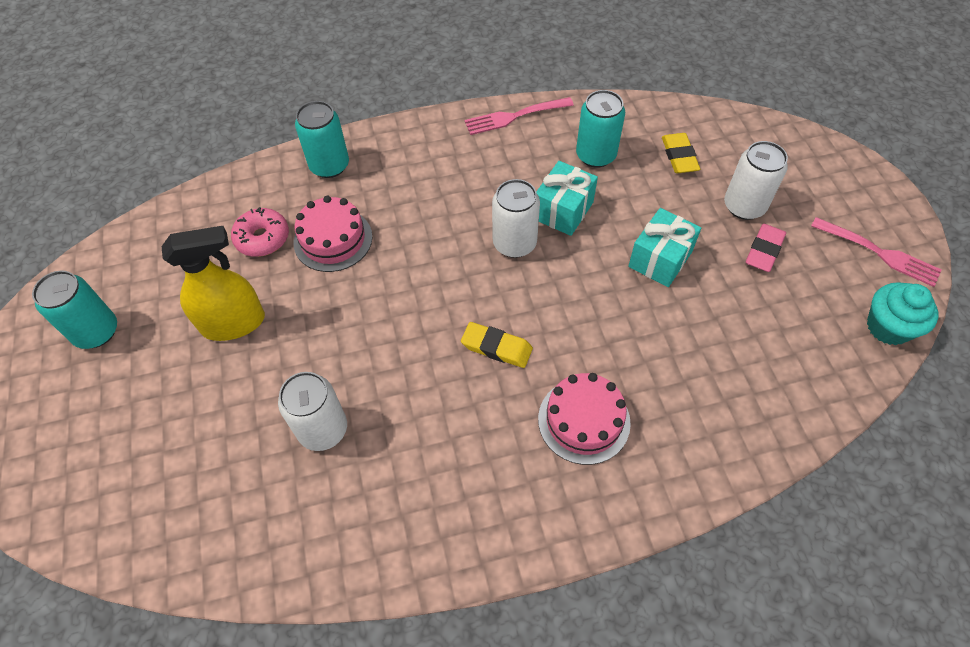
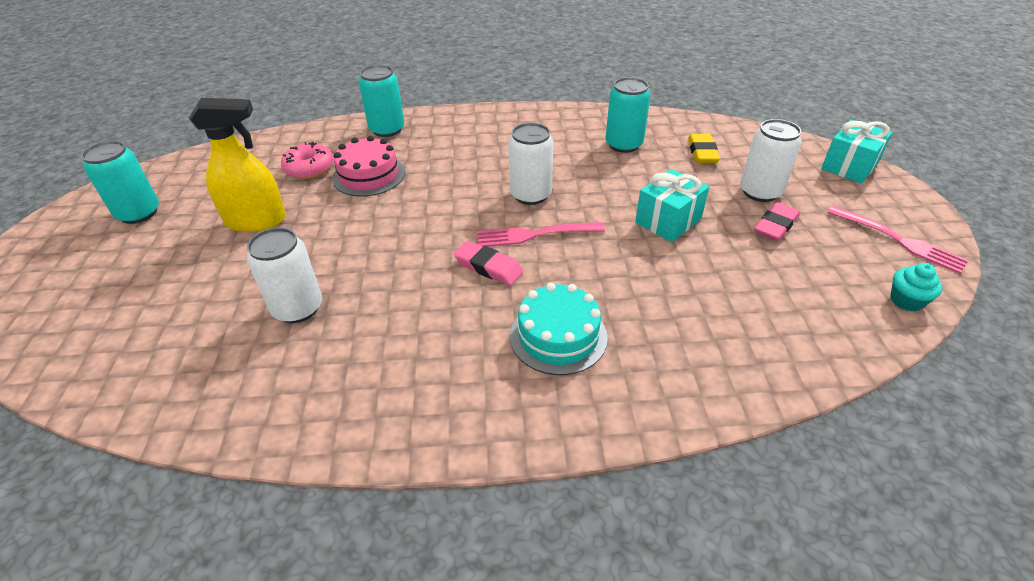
camera: 10 degrees right, 15 degrees down
(496, 347) = (488, 267): yellow eraser -> pink eraser
(515, 116) = (558, 114): pink fork -> pink fork (535, 234)
(563, 210) = (583, 177): turquoise gift -> turquoise gift (849, 166)
(584, 420) = (558, 336): pink cake -> turquoise cake
(888, 327) = (906, 301): turquoise cupcake -> turquoise cupcake, size x0.66

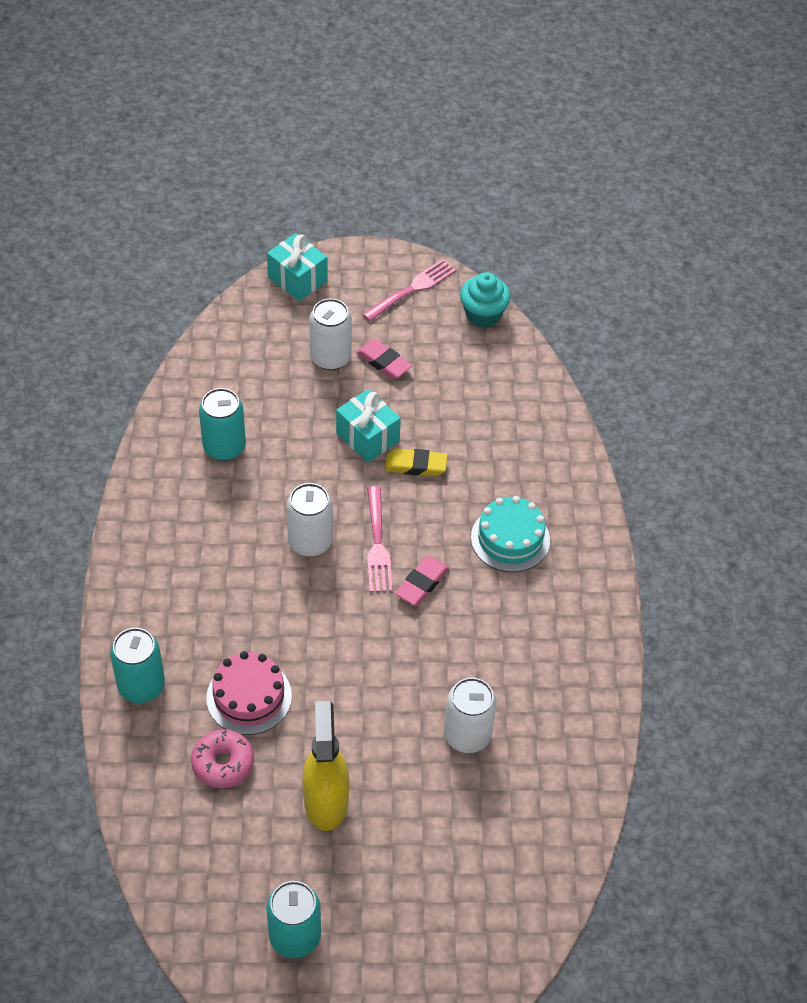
camera: 90 degrees left, 10 degrees up
(702, 152) = (252, 383): yellow eraser -> yellow eraser (415, 465)
(906, 301) = (483, 314): turquoise cupcake -> turquoise cupcake, size x1.52

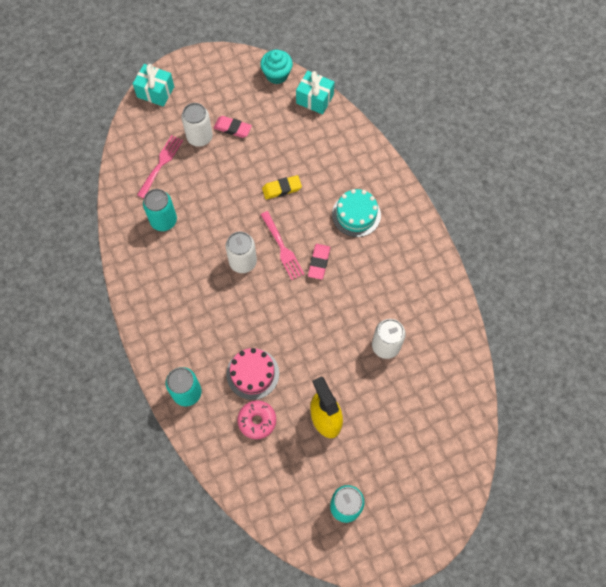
camera: 20 degrees left, 15 degrees up
(367, 437) = (245, 181): turquoise gift -> turquoise gift (314, 99)
(411, 290) = (227, 74): pink fork -> pink fork (161, 165)

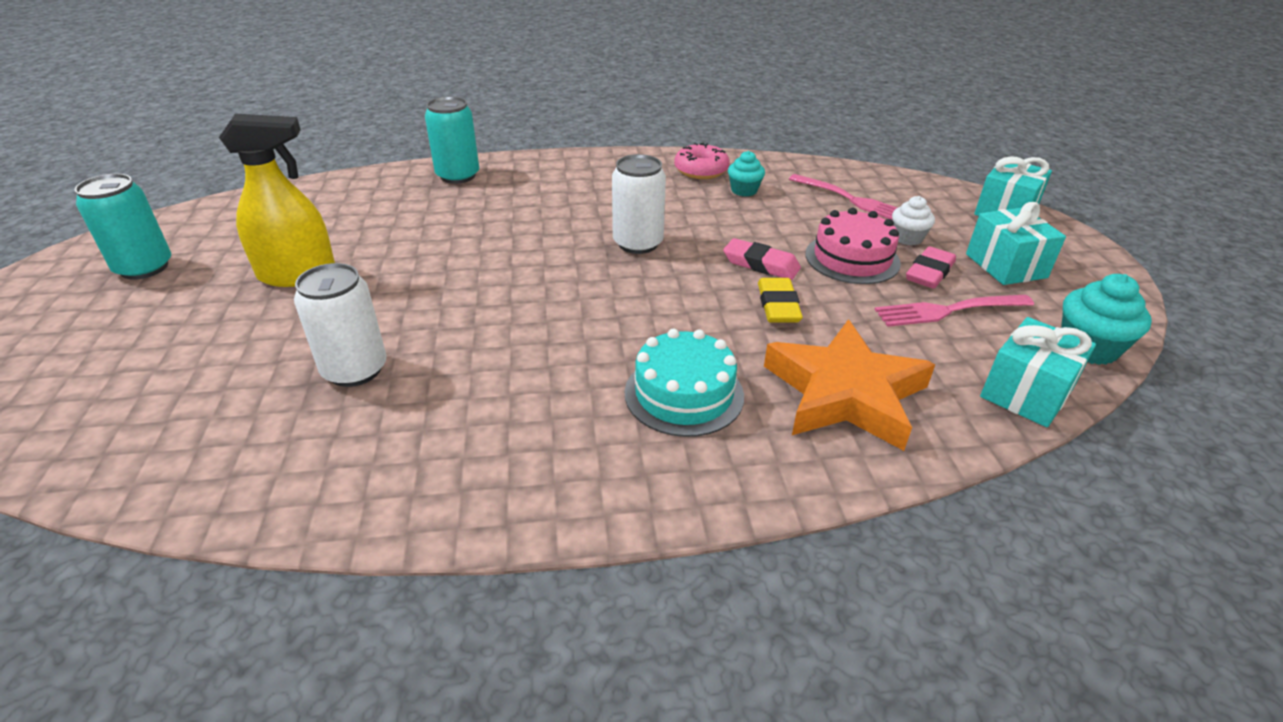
camera: 105 degrees right, 30 degrees down
(163, 220) = (744, 190): turquoise can -> turquoise cupcake
(199, 137) = (907, 238): white can -> white cupcake
(216, 97) = (1005, 266): none -> turquoise gift
(252, 373) = (438, 224): pink cake -> pink cake (852, 258)
(257, 421) = (363, 217): pink donut -> pink donut (701, 170)
(282, 247) = (647, 285): pink fork -> pink fork (949, 310)
(319, 262) = (592, 321): pink eraser -> pink eraser (761, 264)
(336, 159) = (844, 393): none -> orange star

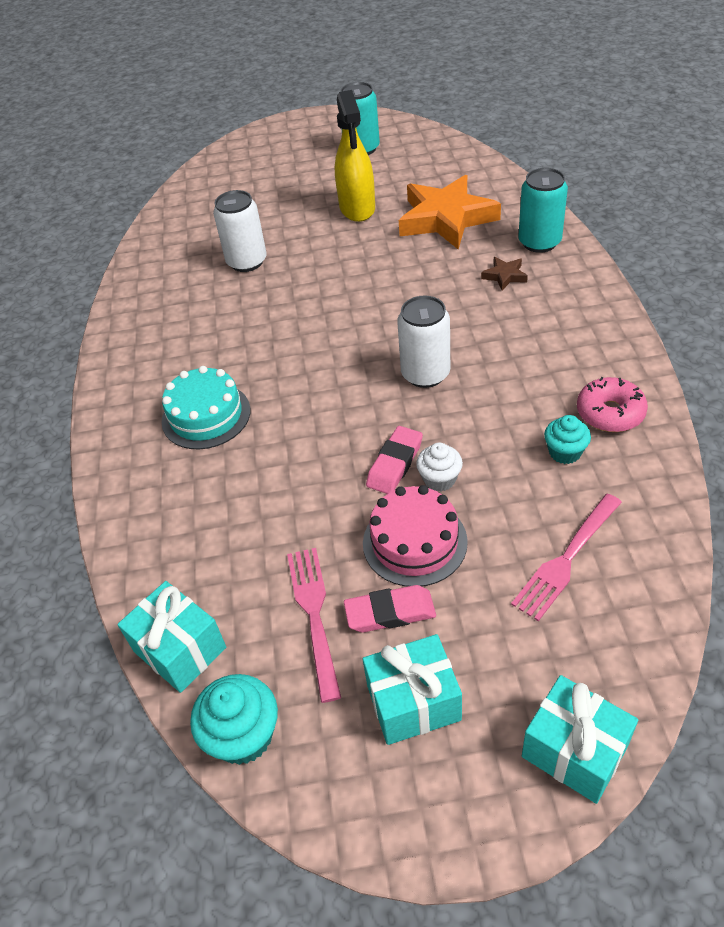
camera: 95 degrees right, 10 degrees up
(502, 195) = (504, 276): none -> brown star
(778, 305) = (322, 474): yellow eraser -> none
(844, 393) = (195, 512): orange star -> orange star (446, 218)
(907, 238) = (470, 605): white cupcake -> white cupcake (439, 479)
(929, 273) = (390, 612): pink eraser -> pink eraser turned 45 degrees counterclockwise

